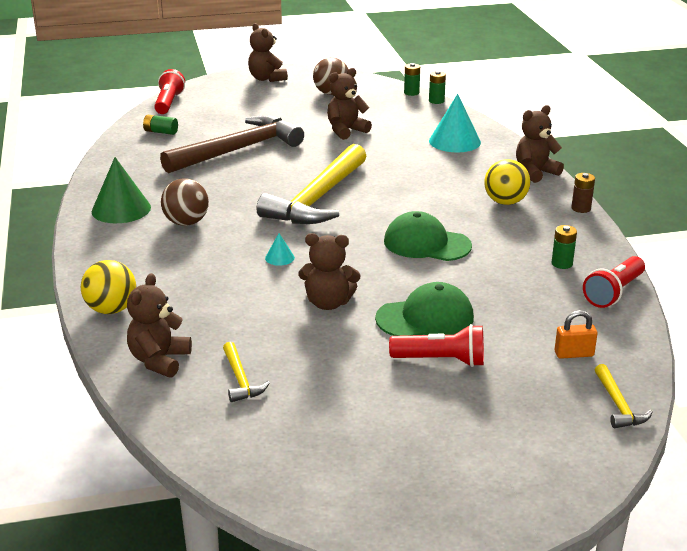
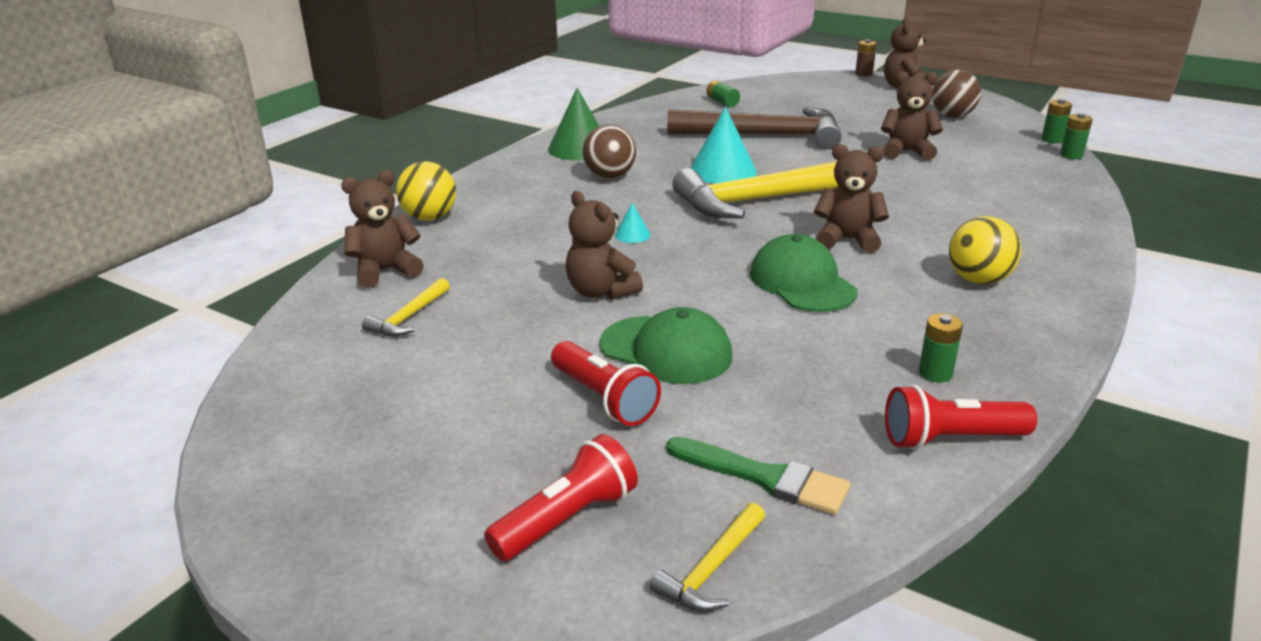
camera: 45 degrees right, 0 degrees up
(168, 103) = (771, 83): red flashlight -> red flashlight (566, 519)
(454, 141) = (1023, 199): turquoise cone -> turquoise cone (722, 171)
(535, 172) = (1079, 264): brown teddy bear -> brown teddy bear (847, 240)
(574, 354) = (764, 477): orange padlock -> green brush
(581, 208) = (1077, 326): brown battery -> brown battery (864, 74)

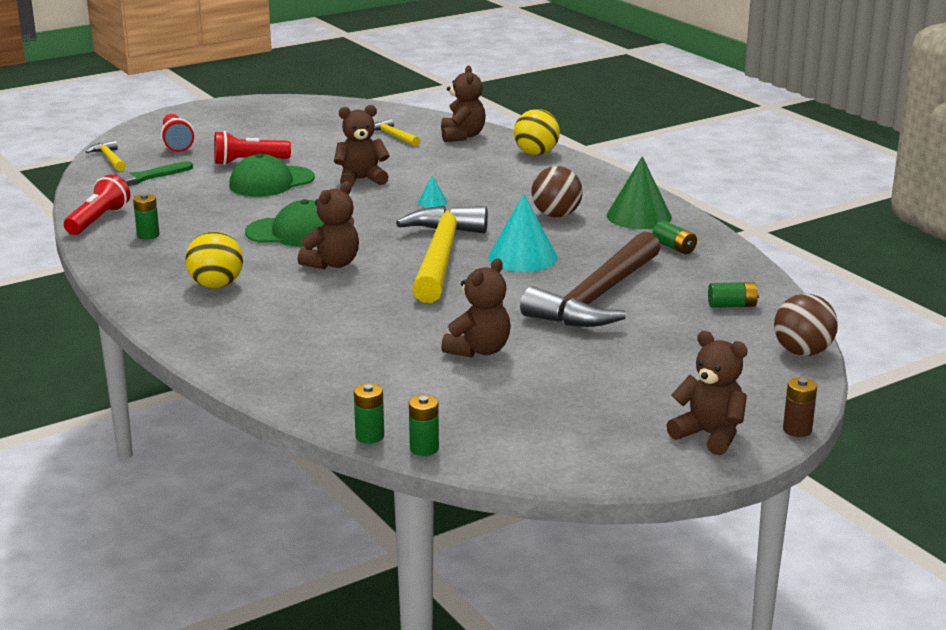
camera: 115 degrees right, 5 degrees down
(637, 129) = (674, 247): none -> green battery
(952, 116) = (564, 421): brown ball -> brown ball (802, 352)

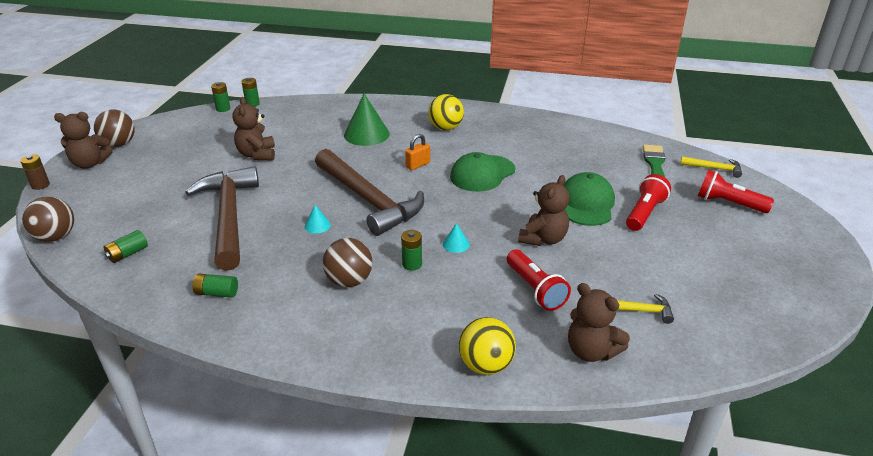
camera: 135 degrees right, 10 degrees up
(98, 220) = (590, 130): red flashlight -> red flashlight (535, 289)
(148, 235) = (544, 135): green battery -> green battery (412, 264)
(332, 264) = (418, 165): brown teddy bear -> orange padlock
(440, 256) = (369, 200): yellow hammer -> brown hammer
(522, 257) = (317, 225): turquoise cone -> turquoise cone, size x0.46
(639, 216) = (281, 318): green cone -> green cone (366, 134)
(644, 452) = (119, 144): none -> brown ball

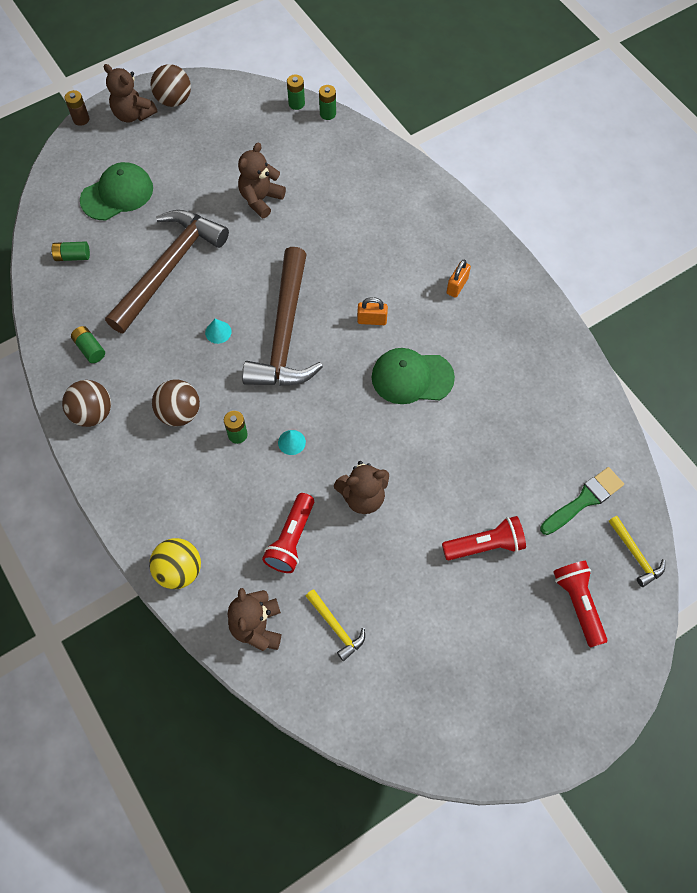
camera: 45 degrees right, 30 degrees up
(55, 237) = (45, 197): brown ball -> brown ball (92, 413)
(366, 134) = (377, 240): green cone -> none
(445, 128) = (457, 286): yellow ball -> orange padlock
(586, 203) = (451, 490): green cap -> green cap (117, 194)

